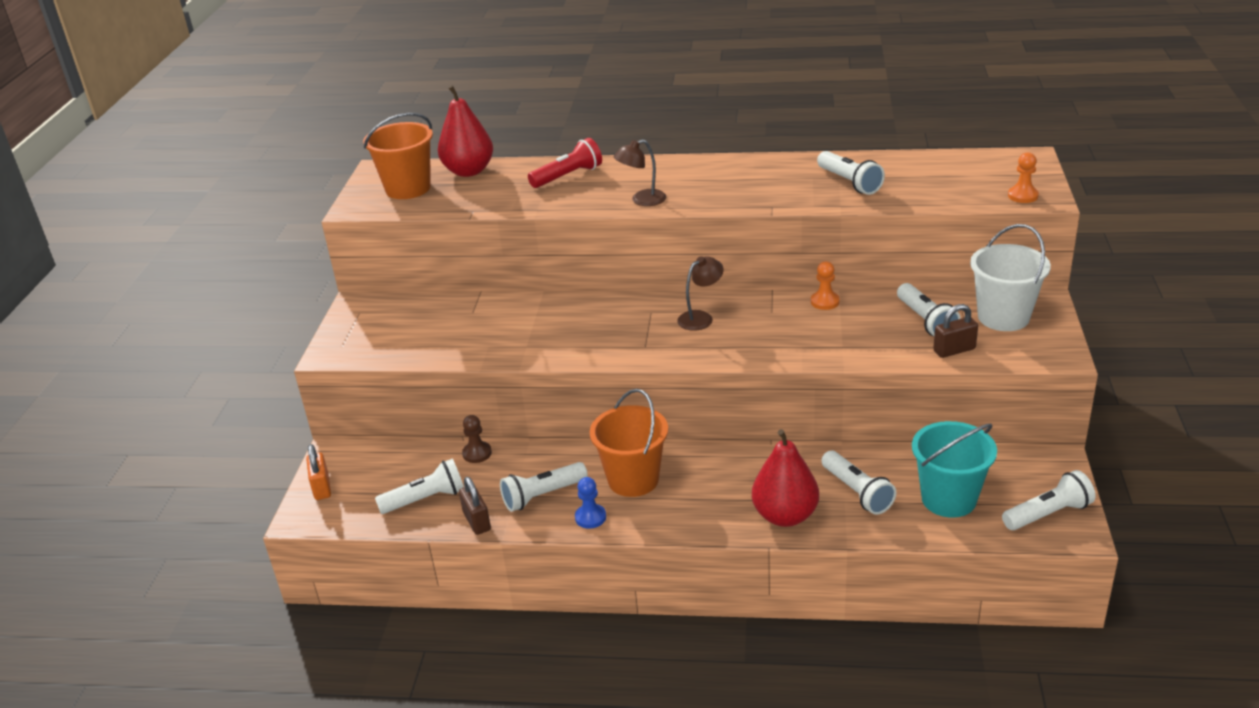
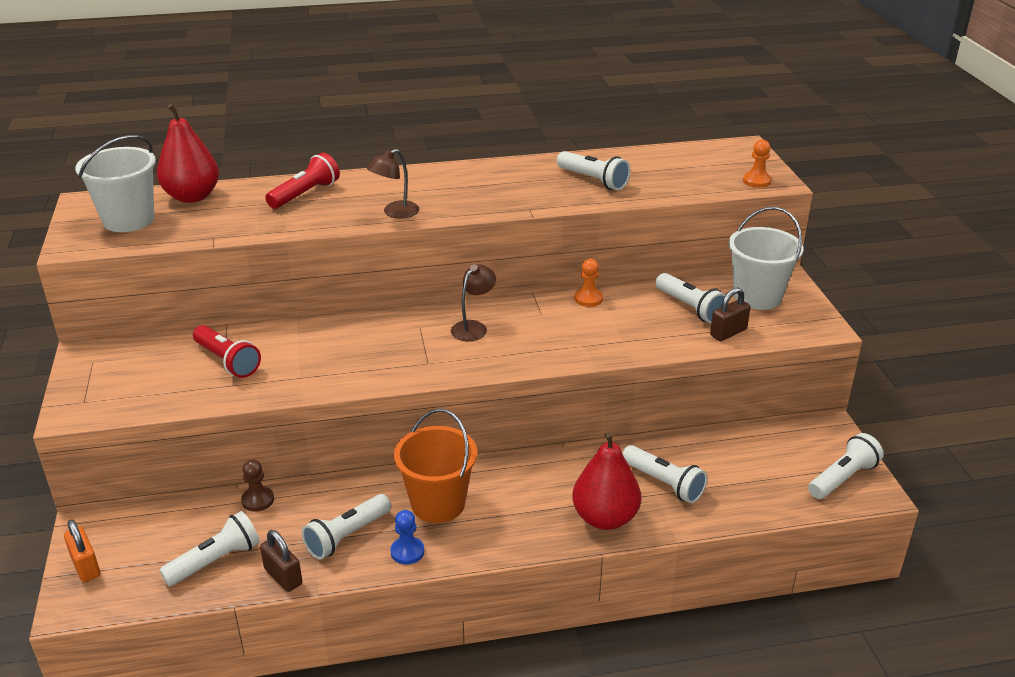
camera: 20 degrees left, 0 degrees up
(408, 188) = (128, 220): orange bucket -> white bucket
(470, 324) = (228, 361): none -> red flashlight
(948, 499) = (750, 477): turquoise bucket -> none

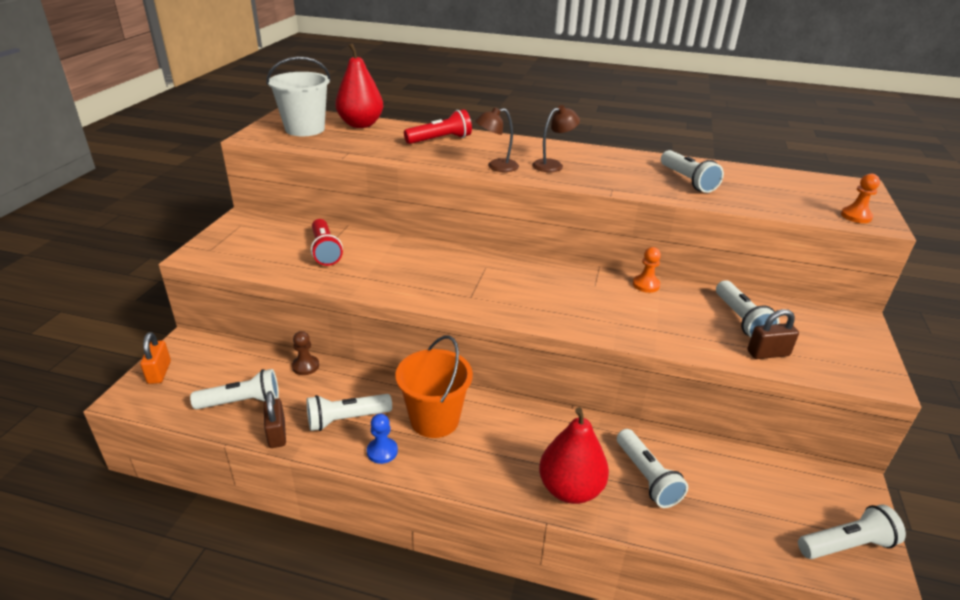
camera: 25 degrees right, 0 degrees up
(473, 327) = (529, 279): brown lamp -> brown lamp (553, 165)
(757, 296) = (818, 329): white bucket -> none

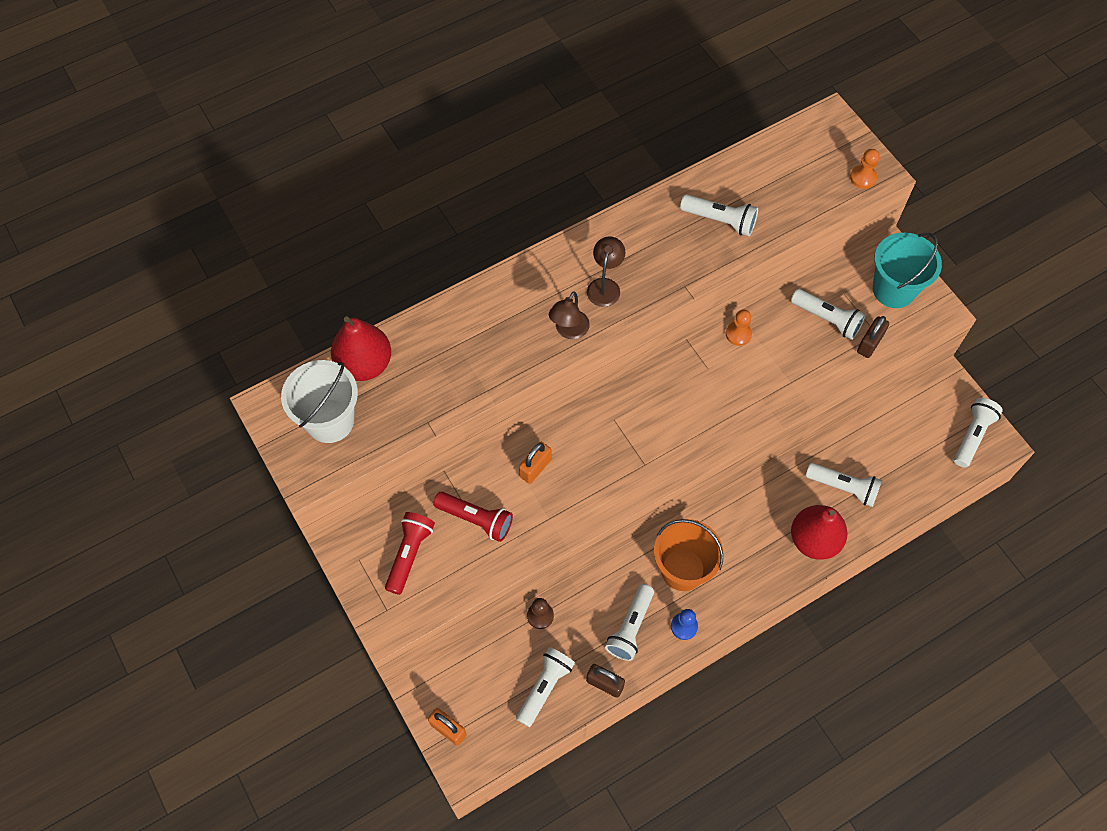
camera: 45 degrees left, 30 degrees up
(398, 254) = (535, 468): none -> orange padlock
(440, 140) = (469, 326): red flashlight -> red flashlight (409, 554)
(835, 340) = (893, 289): none -> turquoise bucket

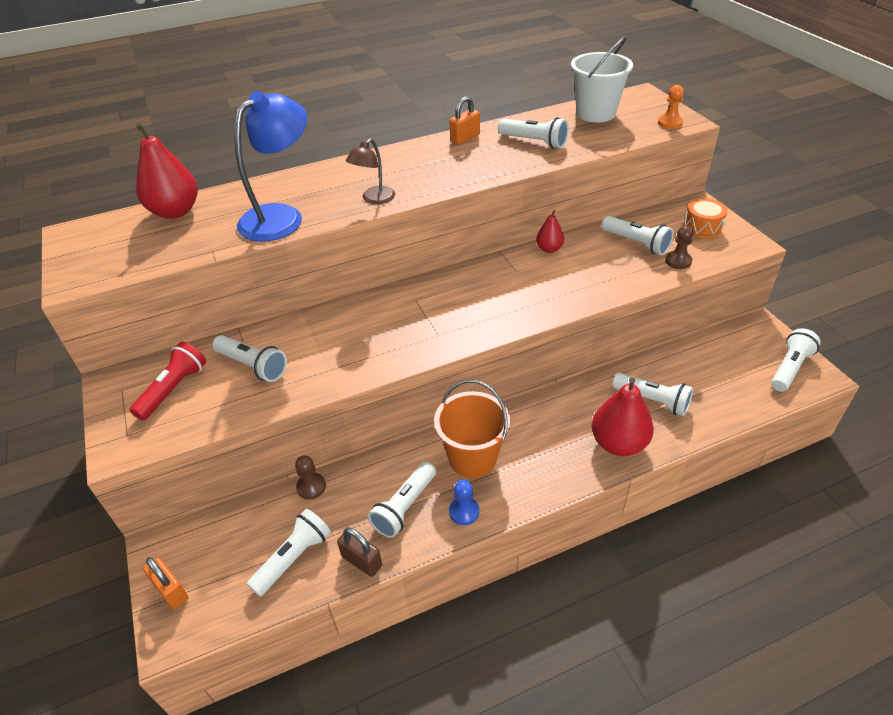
camera: 10 degrees right, 20 degrees down
(330, 421) = (121, 245): white bucket -> white bucket (595, 113)
(476, 519) = (253, 366): red flashlight -> white flashlight
(480, 365) = (281, 216): none -> blue lamp
(535, 468) = (327, 330): orange padlock -> orange padlock (465, 138)
(605, 286) = (417, 174): brown lamp -> none
(738, 334) = (549, 249): orange pawn -> red pear
(869, 343) = (678, 261): brown padlock -> brown pawn
(893, 289) = (702, 227): turquoise bucket -> orange drum

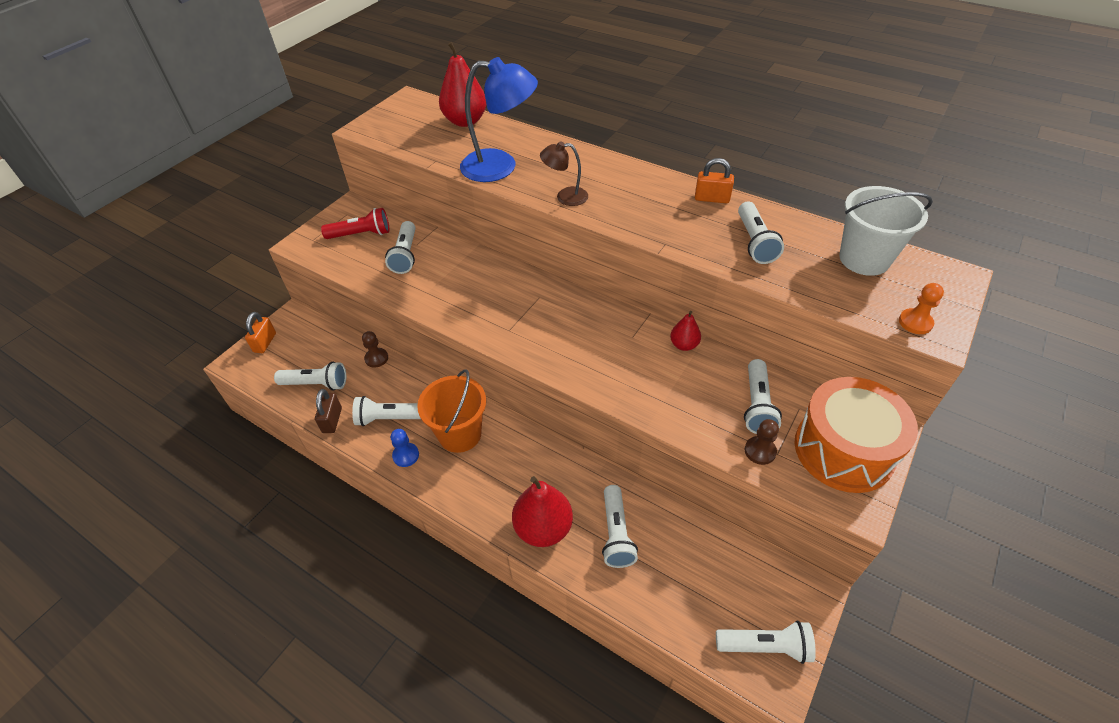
camera: 55 degrees right, 5 degrees up
(702, 227) = (843, 450): orange drum -> orange drum, size x2.01

